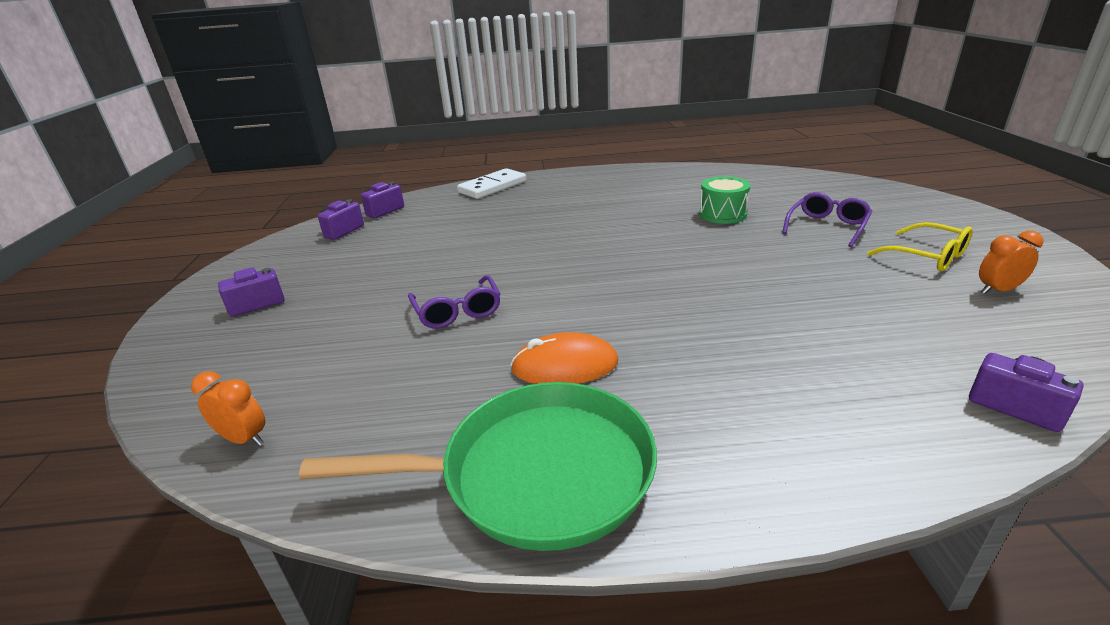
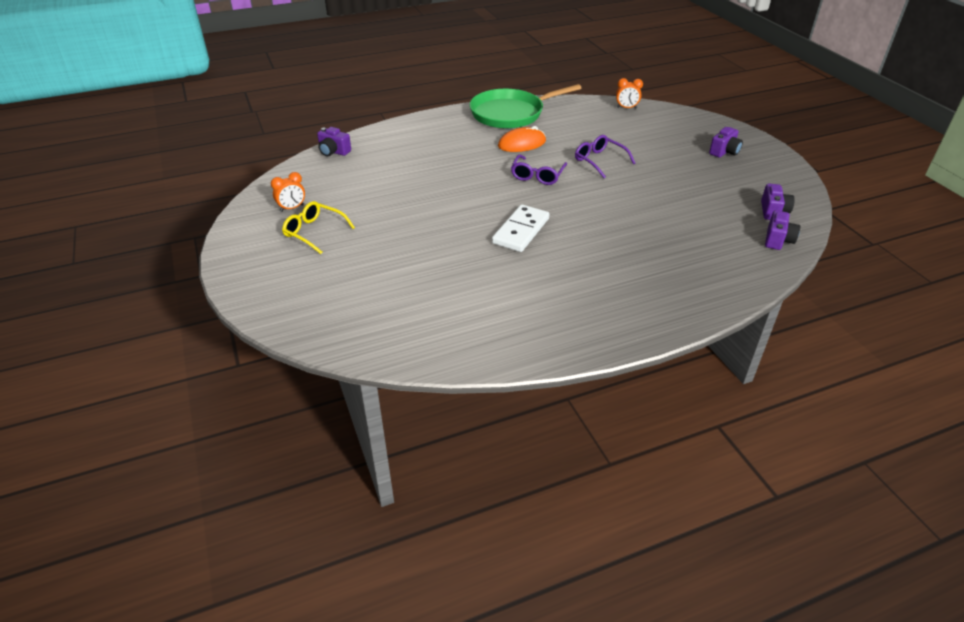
camera: 160 degrees right, 10 degrees up
(492, 187) = (715, 292): white domino -> white domino (520, 231)
(722, 214) = (458, 266): green drum -> none
(827, 227) = (372, 258): purple glasses -> purple glasses (537, 176)

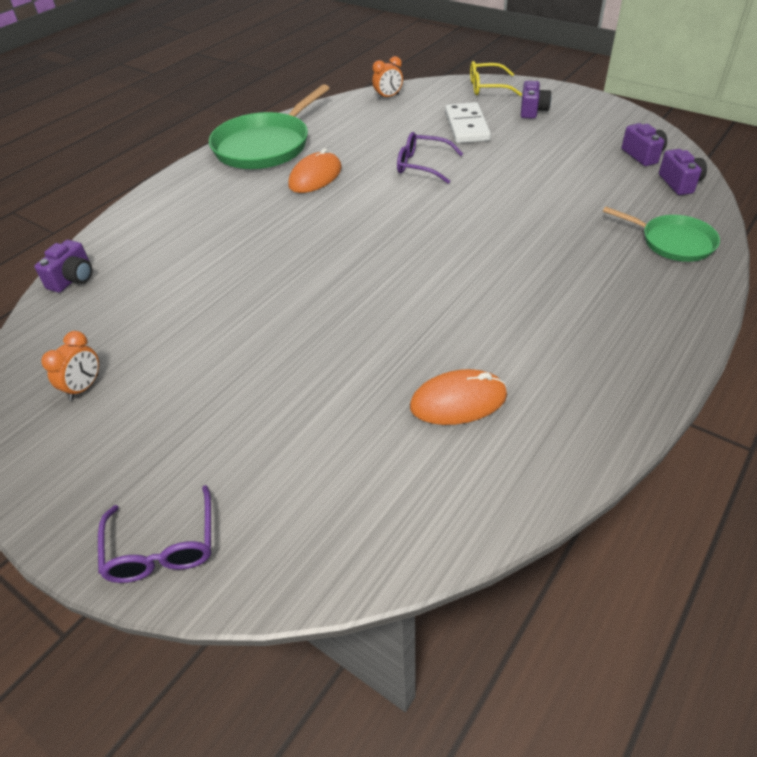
camera: 30 degrees left, 5 degrees up
(314, 232) = (153, 408): yellow glasses -> yellow glasses (487, 87)
(333, 152) = (73, 279): purple camera -> purple camera turned 60 degrees counterclockwise
(471, 299) = (458, 401): none -> orange mouse
(520, 231) = (424, 284): white domino -> white domino (466, 126)
(537, 176) = (373, 208): purple glasses -> purple glasses (162, 548)
(721, 274) = (673, 242): none -> green pan

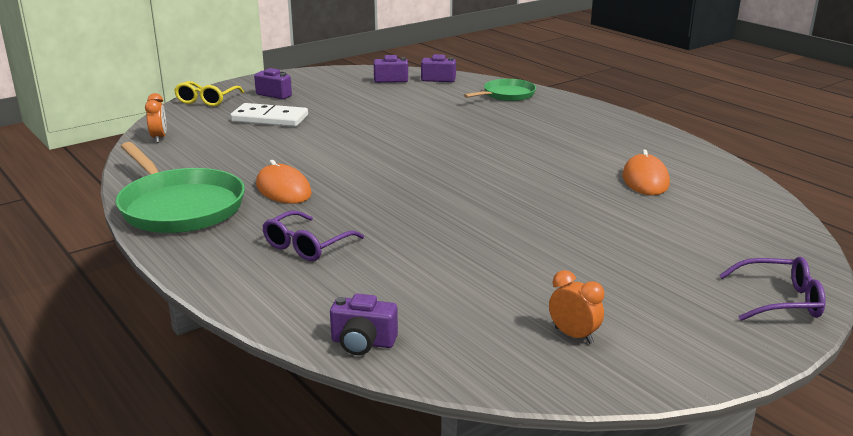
camera: 75 degrees left, 20 degrees down
(73, 279) = (363, 343): purple camera -> purple camera turned 150 degrees clockwise
(422, 165) = (318, 144): purple glasses -> purple glasses (307, 246)

